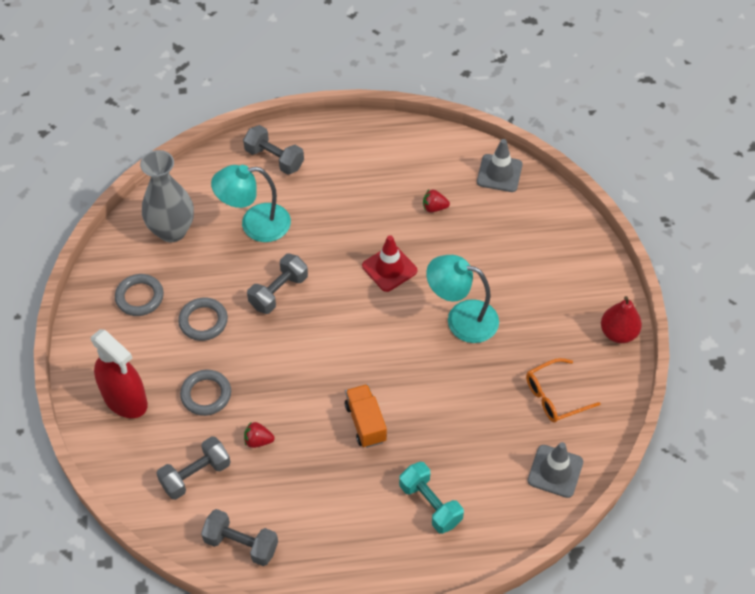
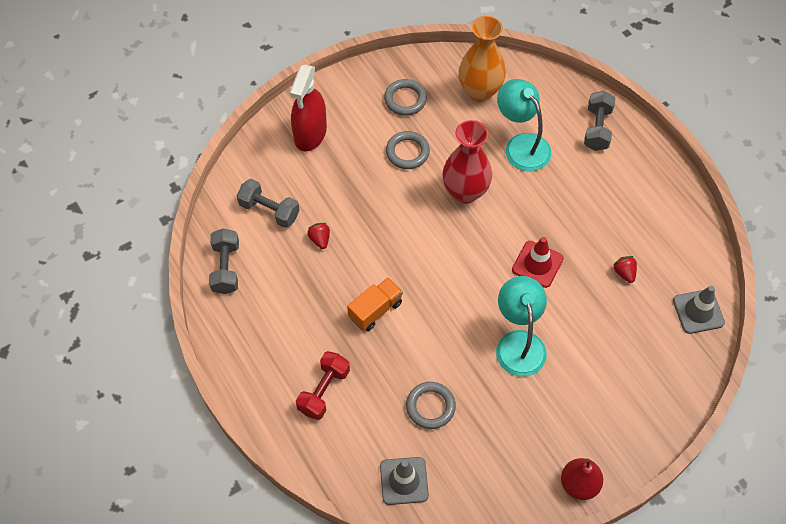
camera: 65 degrees right, 5 degrees up
(172, 231) = (480, 91): grey vase -> orange vase
(206, 394) = (342, 185): grey ring -> grey ring (430, 407)
(278, 292) = (465, 192): grey dumbbell -> red vase
(430, 504) = (324, 391): turquoise dumbbell -> red dumbbell
(554, 397) = (479, 452): orange glasses -> none

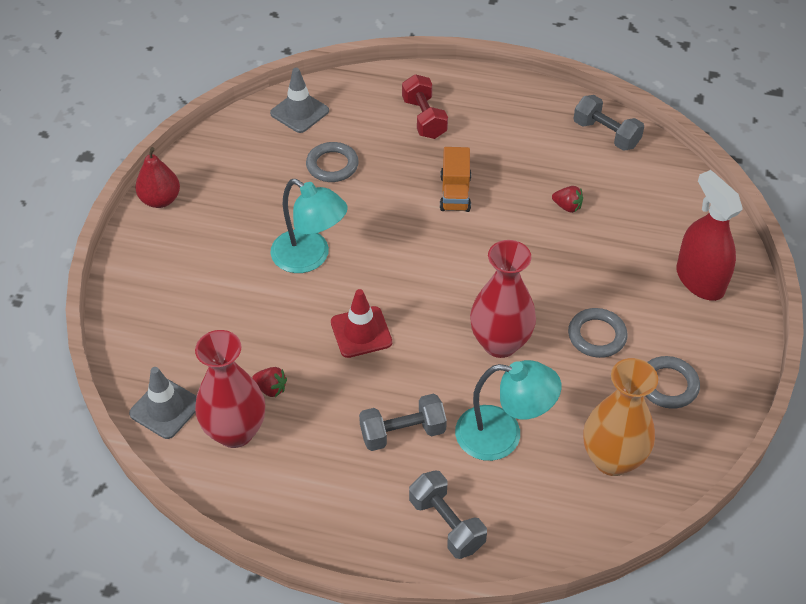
camera: 135 degrees right, 10 degrees down
(269, 210) = (637, 195): grey dumbbell -> grey dumbbell (402, 433)
(667, 264) = (235, 432): none -> red vase

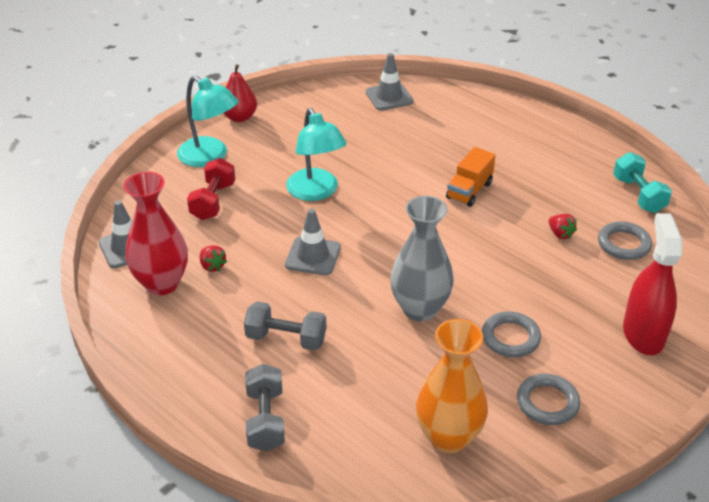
camera: 30 degrees right, 10 degrees down
(332, 165) = (385, 138): grey ring -> grey ring (623, 244)
(361, 332) = (313, 256): red traffic cone -> grey traffic cone
(424, 118) = (485, 132): red dumbbell -> red dumbbell (213, 201)
(500, 343) = (420, 309): red vase -> grey vase
(502, 435) = (366, 376): turquoise lamp -> turquoise lamp (210, 157)
(606, 134) = (638, 195): grey dumbbell -> turquoise dumbbell

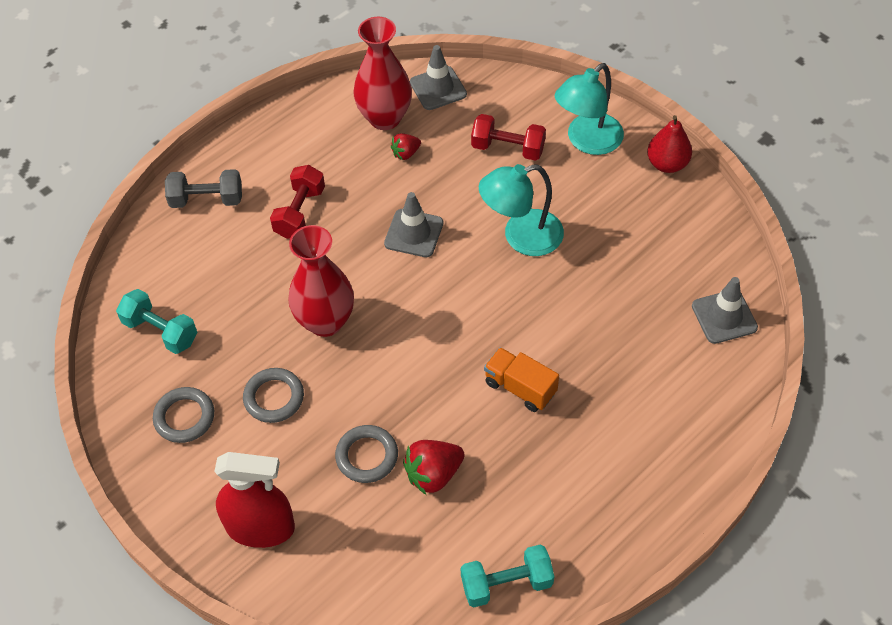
camera: 95 degrees right, 15 degrees up
(286, 339) = (300, 212): grey dumbbell -> red dumbbell
(420, 309) = (325, 321): grey vase -> red vase
(448, 437) = (160, 331): orange vase -> turquoise dumbbell
(560, 234) = (433, 474): red strawberry -> red strawberry, size x1.69
(623, 244) = (410, 542): grey ring -> grey ring (367, 456)

